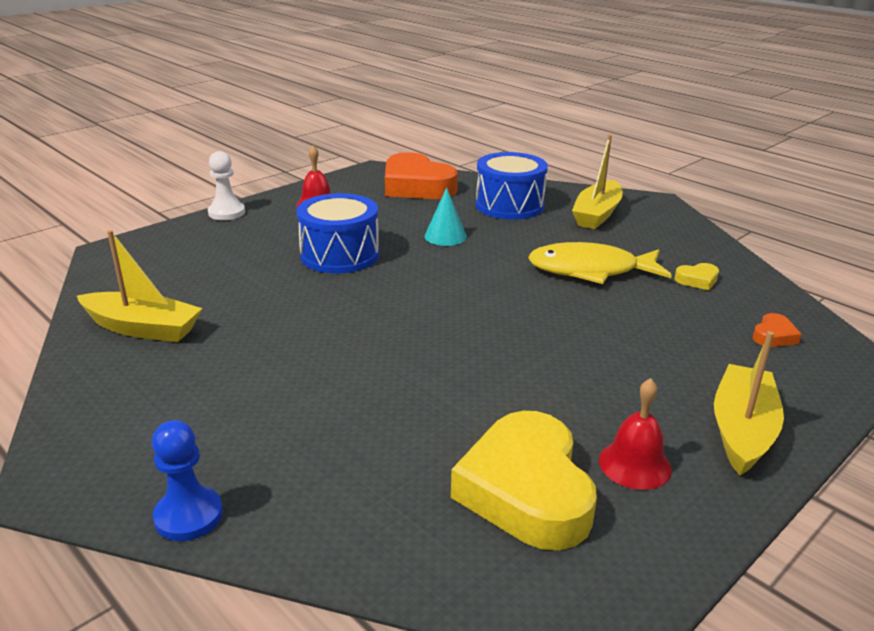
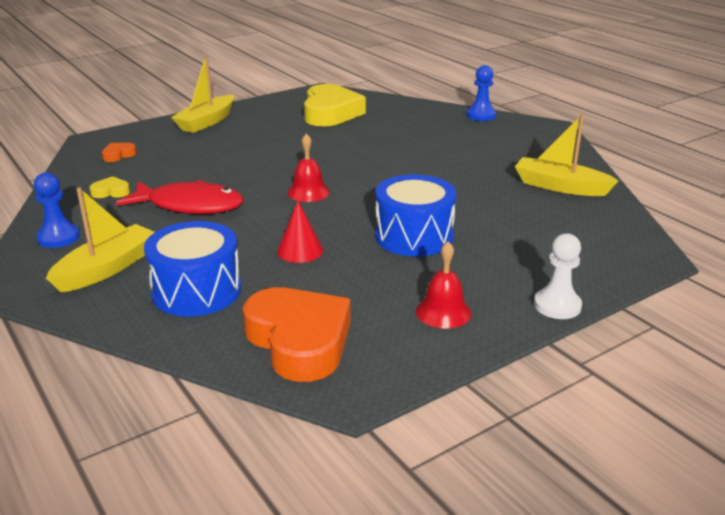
camera: 170 degrees left, 0 degrees up
(445, 236) = (300, 251): turquoise cone -> red cone
(590, 270) = (190, 205): yellow fish -> red fish
(635, 464) = (274, 116): red bell -> red bell (308, 192)
(674, 233) = (58, 237): none -> blue pawn

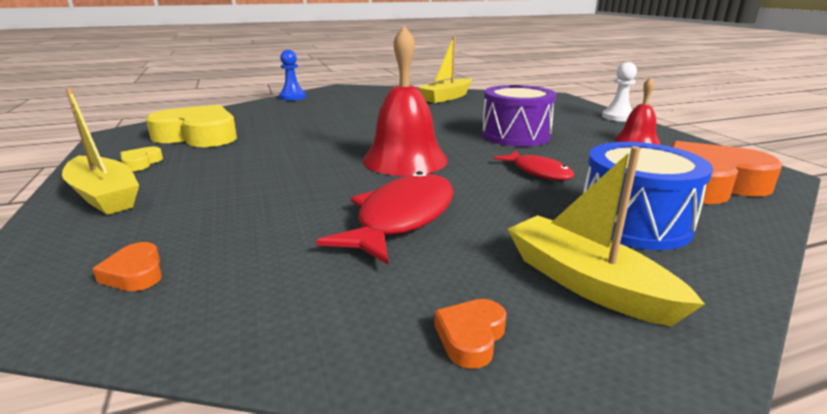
camera: 75 degrees left, 5 degrees down
(58, 237) = (471, 337): blue pawn -> orange heart
(111, 192) = (303, 281): yellow heart -> yellow heart (141, 163)
(300, 251) = (538, 172): red cone -> red fish
(308, 192) = (405, 159): red bell -> red bell, size x1.81
(414, 236) = (515, 135): blue drum -> purple drum

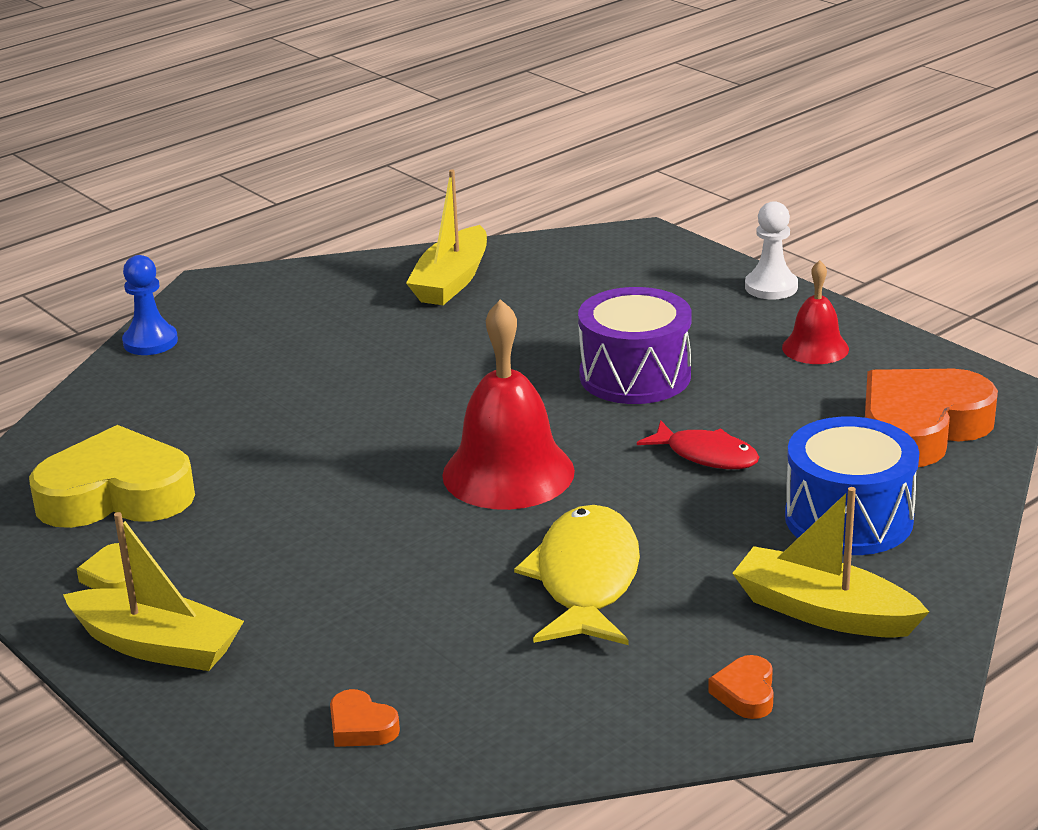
camera: 20 degrees left, 5 degrees up
(401, 218) = (586, 580): red fish -> yellow fish

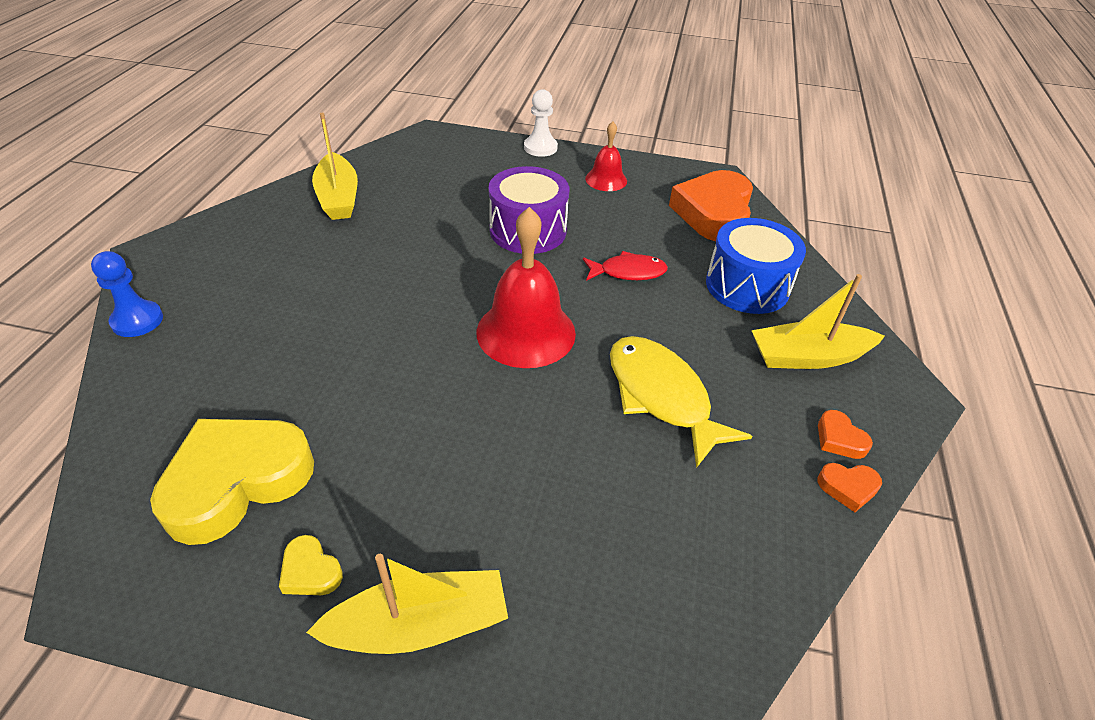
camera: 40 degrees left, 15 degrees up
(361, 727) = (656, 612): orange heart -> orange heart (848, 488)

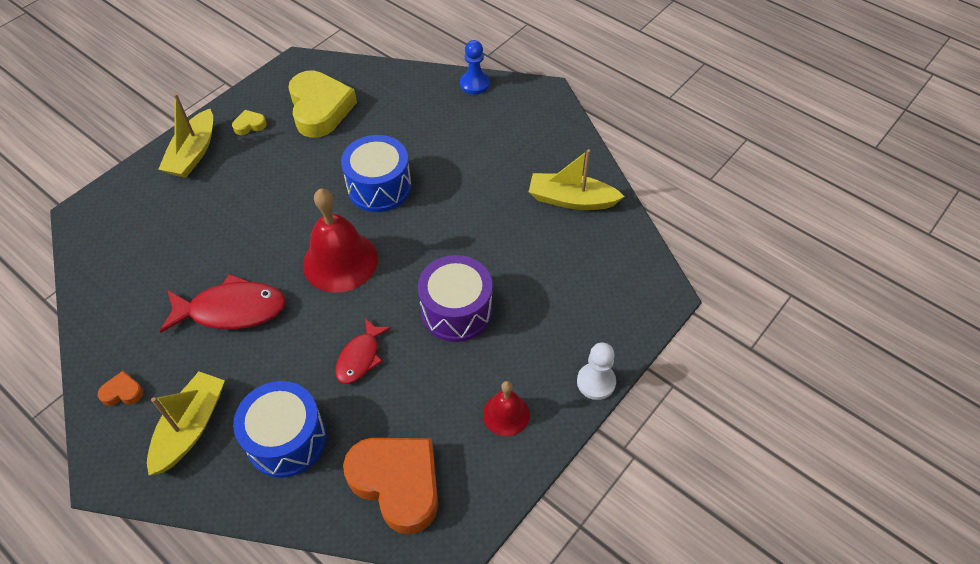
camera: 120 degrees right, 10 degrees up
(387, 343) = (379, 187): none -> blue drum
(661, 396) = (231, 310): yellow fish -> red fish
(848, 488) = (95, 369): orange heart -> none

